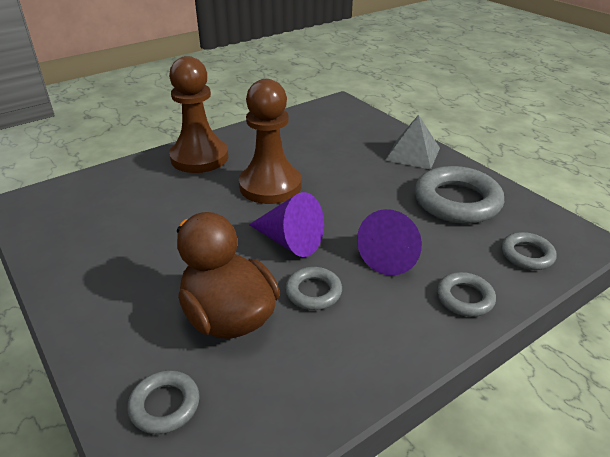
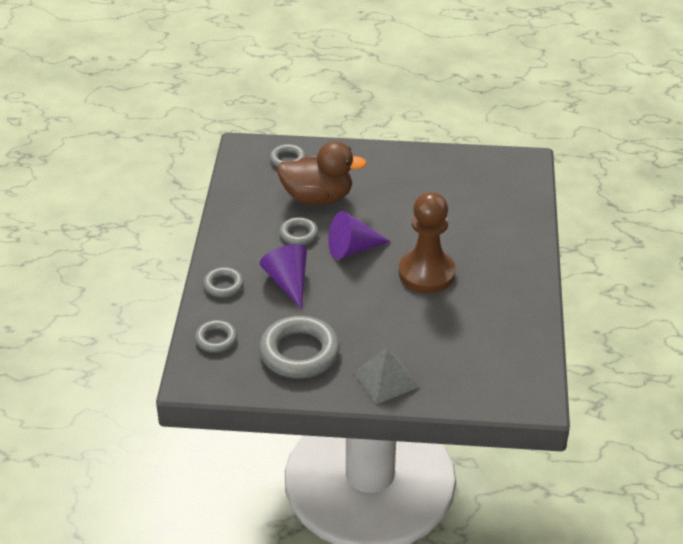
camera: 130 degrees right, 5 degrees up
(199, 157) = (510, 258): brown pawn -> none

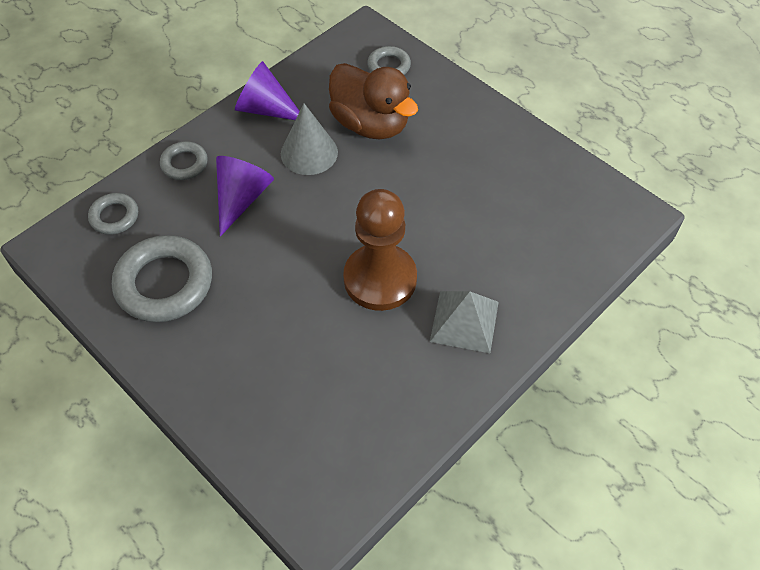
camera: 40 degrees right, 15 degrees up
(298, 234) = (309, 153): grey ring -> grey cone
(352, 249) = (340, 202): purple cone -> purple cone (266, 109)
(385, 379) = (204, 374): grey pyramid -> grey pyramid (464, 321)

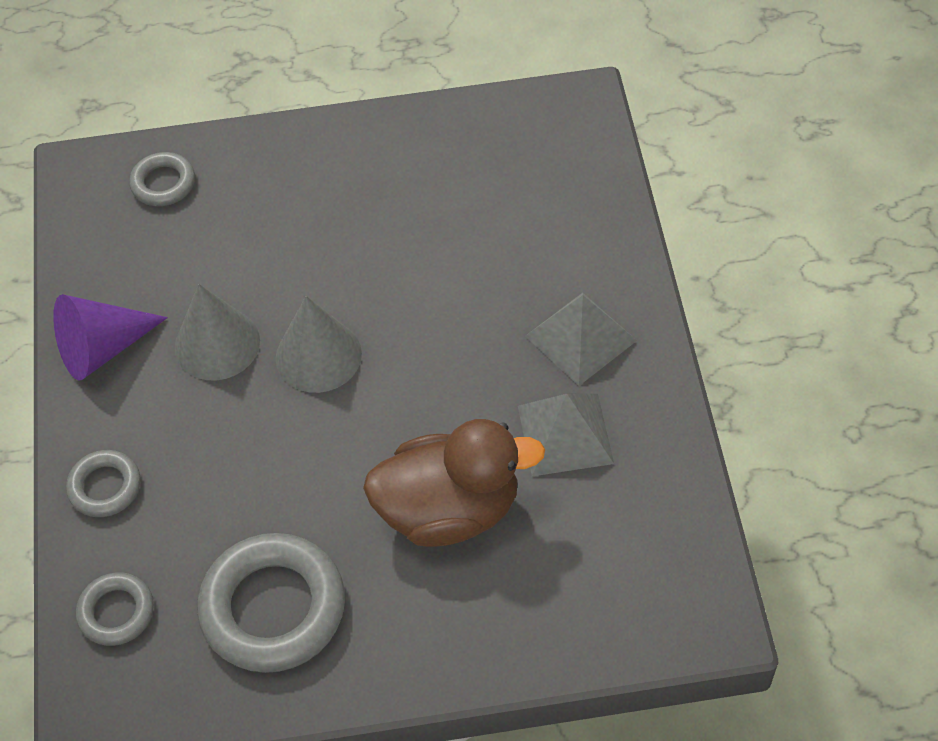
camera: 50 degrees left, 0 degrees up
(241, 199) = (220, 454): purple cone -> none
(340, 201) = (318, 355): none -> grey cone
(370, 124) = (234, 256): brown duck -> brown duck (449, 509)
(380, 279) = (461, 382): brown pawn -> none
(388, 356) = (565, 434): none -> grey pyramid

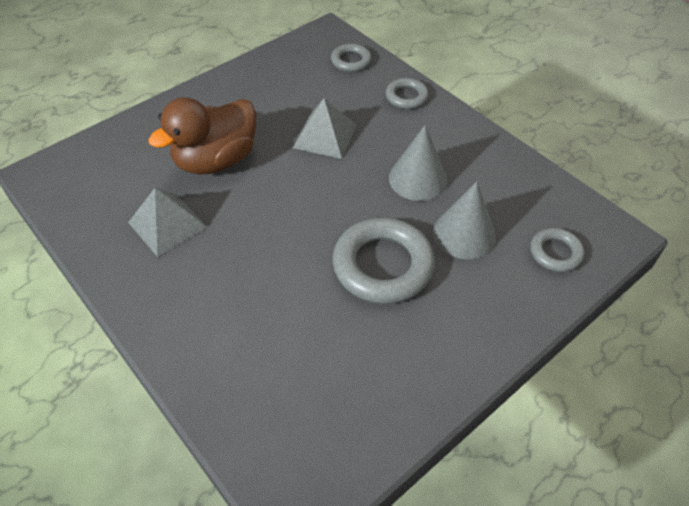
camera: 145 degrees right, 5 degrees down
(103, 348) = (478, 149): purple cone -> none
(273, 608) = (279, 89): grey ring -> grey ring (383, 265)
(318, 355) = (352, 199): grey cone -> grey cone (464, 234)
(580, 338) = (187, 286): grey pyramid -> grey pyramid (325, 136)

